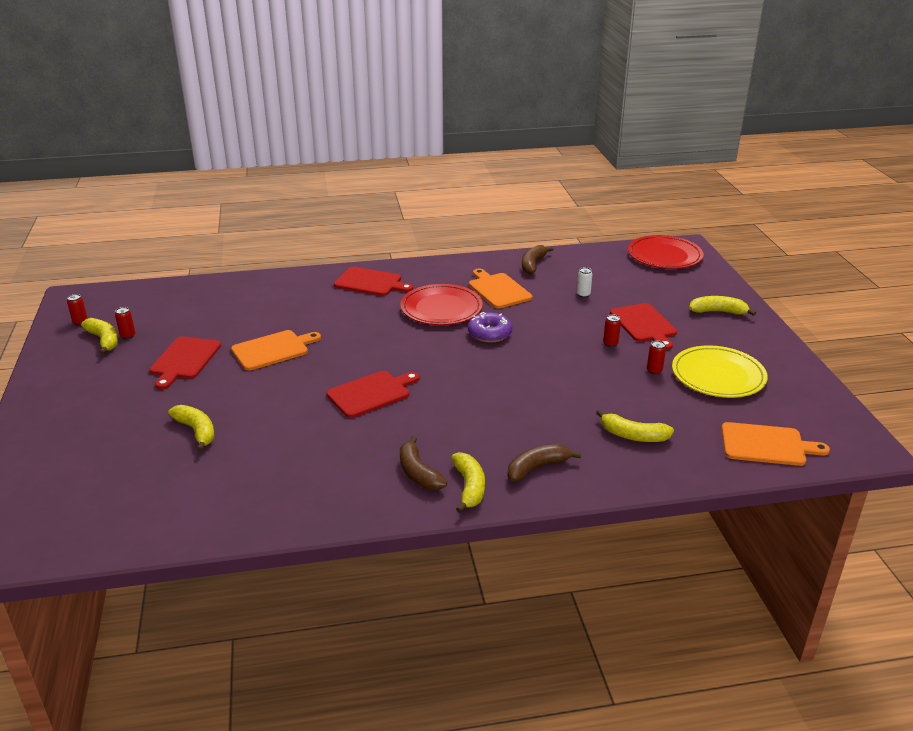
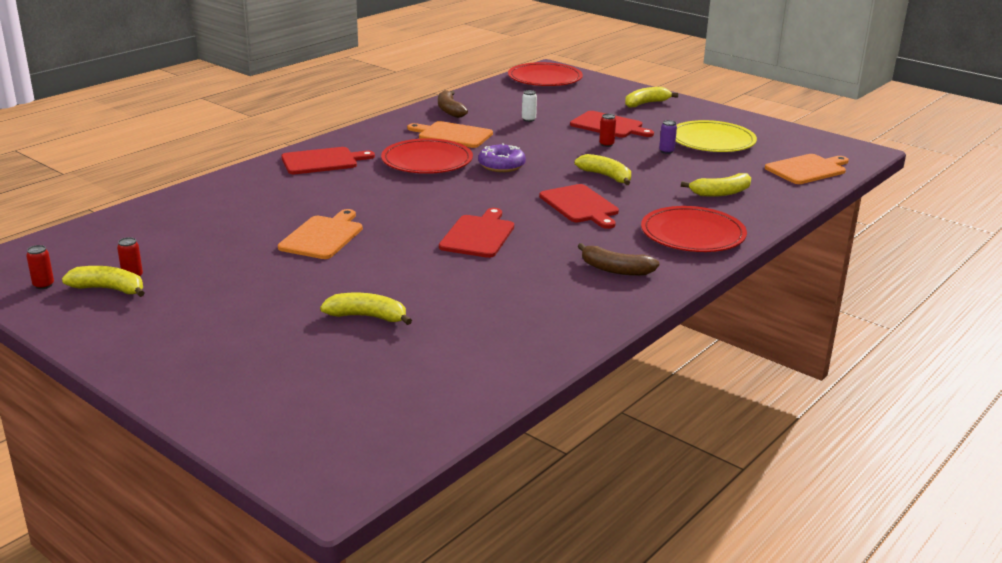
camera: 40 degrees left, 5 degrees down
(184, 360) = (242, 273): red cutting board -> red cutting board (580, 205)
(469, 487) = (668, 263): yellow banana -> yellow banana (606, 176)
(537, 468) = (692, 234): brown banana -> red plate
(654, 371) = (666, 151): red can -> purple can

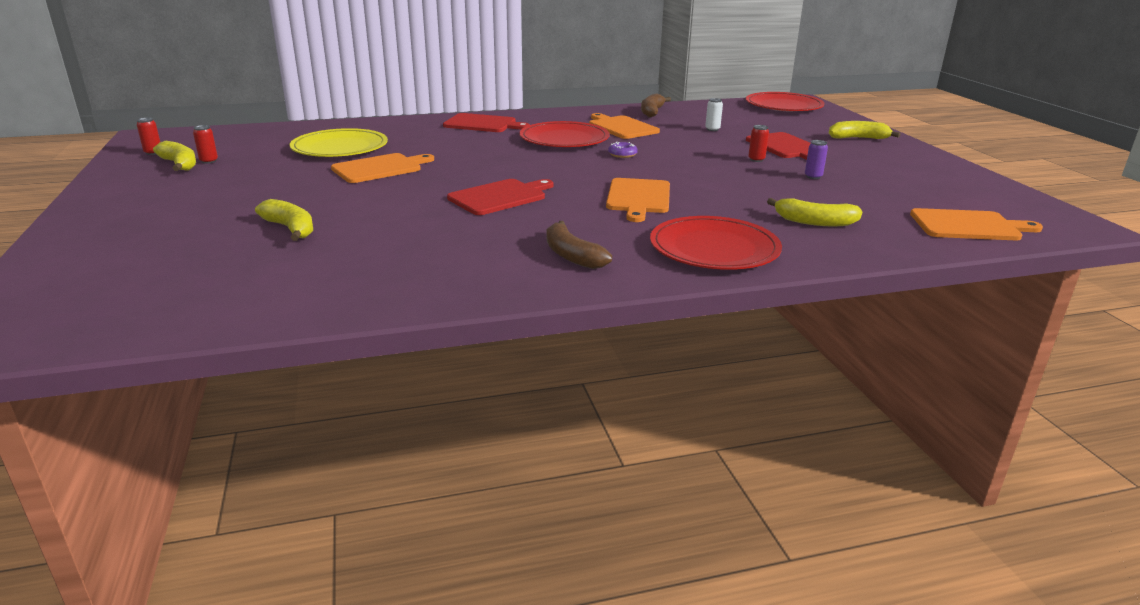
camera: 35 degrees right, 0 degrees up
(501, 165) = (622, 154): purple donut -> purple donut, size x0.59
(580, 205) = (638, 198): red cutting board -> orange cutting board
(606, 176) = (709, 182): yellow banana -> none
(712, 141) = (883, 178): yellow plate -> yellow plate (340, 148)

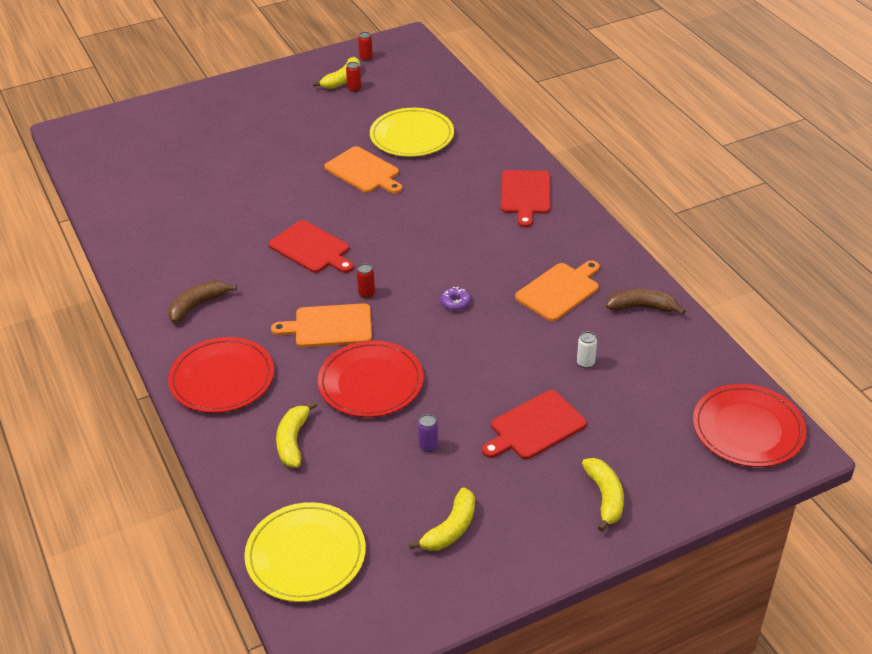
camera: 80 degrees right, 15 degrees up
(291, 228) = (225, 171): yellow banana -> yellow banana (451, 529)
(564, 139) = (494, 257): red plate -> red plate (371, 382)
(756, 159) = (474, 402): red can -> red can (366, 294)
(968, 226) = (306, 555): orange cutting board -> yellow plate

